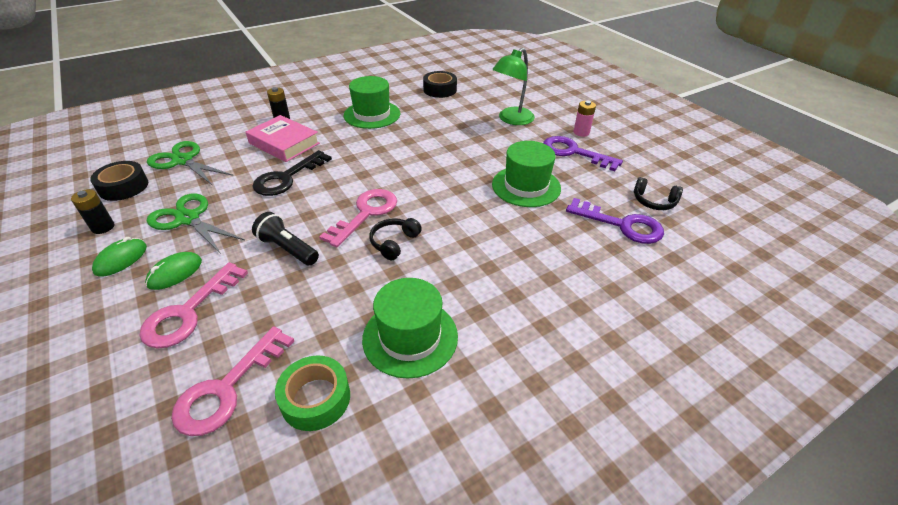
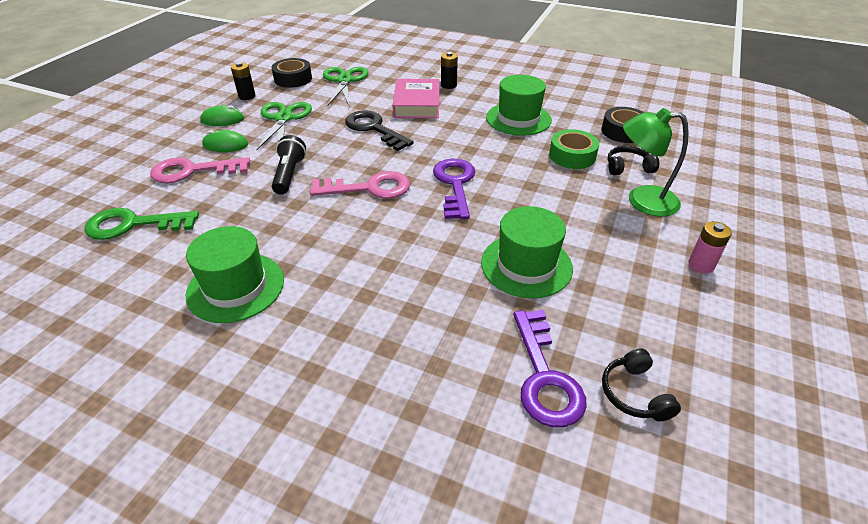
camera: 55 degrees right, 0 degrees up
(227, 389) = (133, 225): pink key -> green key
(287, 178) = (374, 129): black key -> black key turned 45 degrees clockwise
(315, 398) = (143, 269): green tape -> green tape (572, 156)
(394, 243) = (346, 222): black headphones -> black headphones (628, 167)
(573, 152) = (645, 276): purple key -> purple key (455, 184)

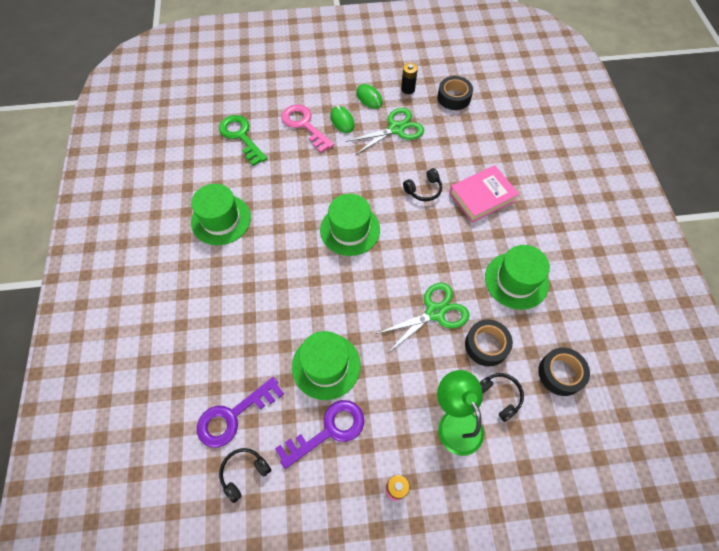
camera: 60 degrees right, 20 degrees up
(289, 174) = (334, 176): black flashlight -> none
(344, 80) = (478, 129): green scissors -> green scissors (435, 312)
(369, 188) = (350, 230): pink key -> green hat
(374, 129) = (423, 190): black key -> black headphones
(448, 85) = (531, 202): black battery -> none
(455, 184) = (389, 279): purple key -> purple key (328, 430)
(572, 156) = (486, 345): green tape -> black tape

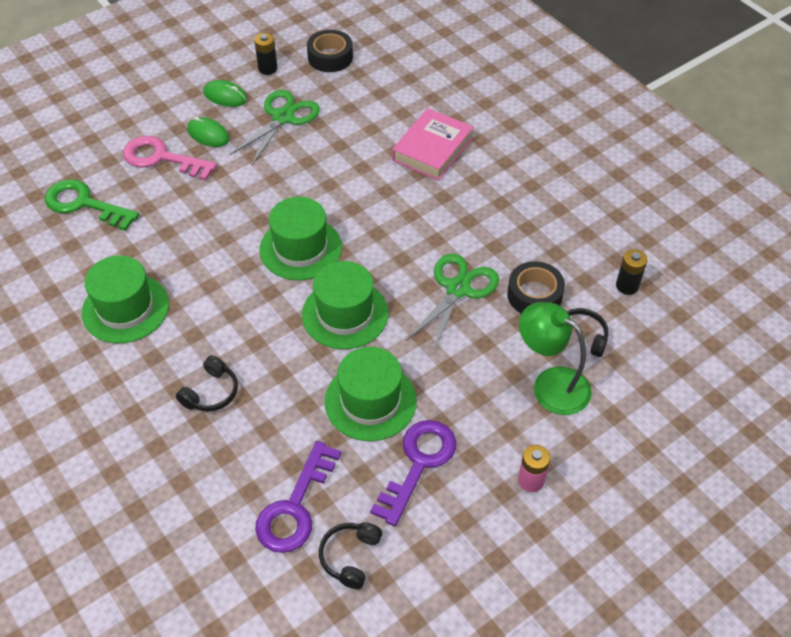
camera: 30 degrees left, 10 degrees down
(423, 190) = (360, 169): black headphones -> black headphones (211, 392)
(516, 280) = (524, 217): green hat -> green hat (345, 314)
(560, 373) = (627, 286): black tape -> black battery

